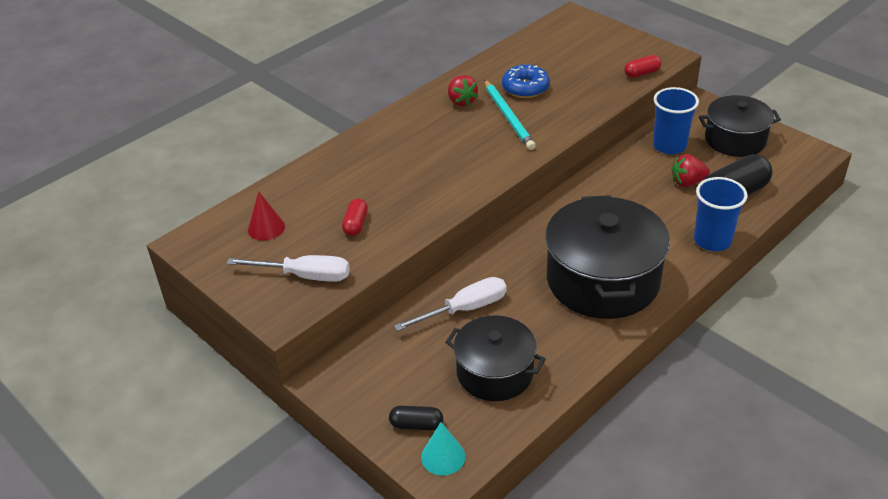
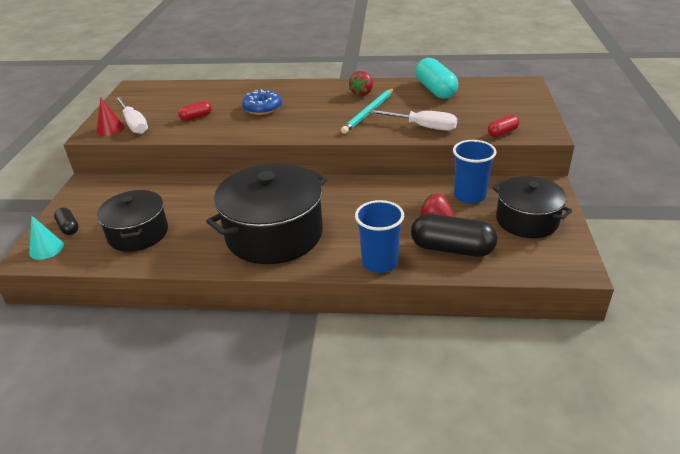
camera: 50 degrees right, 5 degrees down
(266, 228) = (166, 98): red cone -> red cone (110, 129)
(464, 309) = (189, 197): white screwdriver -> white screwdriver (422, 127)
(516, 61) = (435, 90): none -> turquoise capsule
(525, 88) = (410, 104): blue donut -> blue donut (262, 108)
(642, 73) = (502, 133): red capsule -> red capsule turned 60 degrees counterclockwise

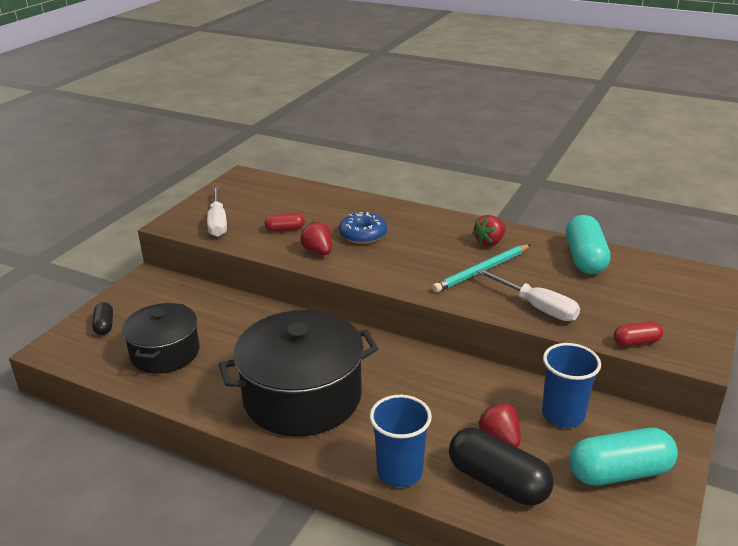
camera: 20 degrees right, 5 degrees down
(46, 249) = (71, 344): turquoise cone -> none
(110, 129) = (191, 223): red cone -> none
(234, 126) = (318, 251): none -> red strawberry
(527, 220) = (619, 472): black pot -> turquoise capsule

